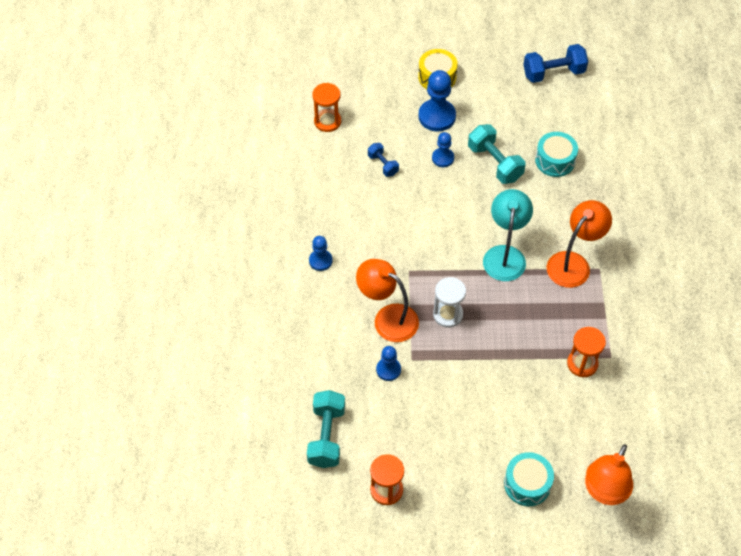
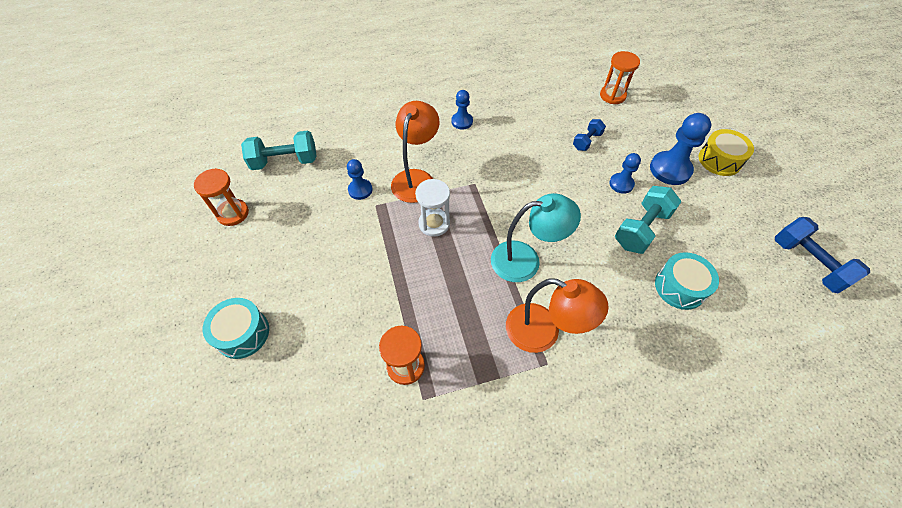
camera: 75 degrees right, 0 degrees up
(604, 492) = (234, 421): orange lamp -> none

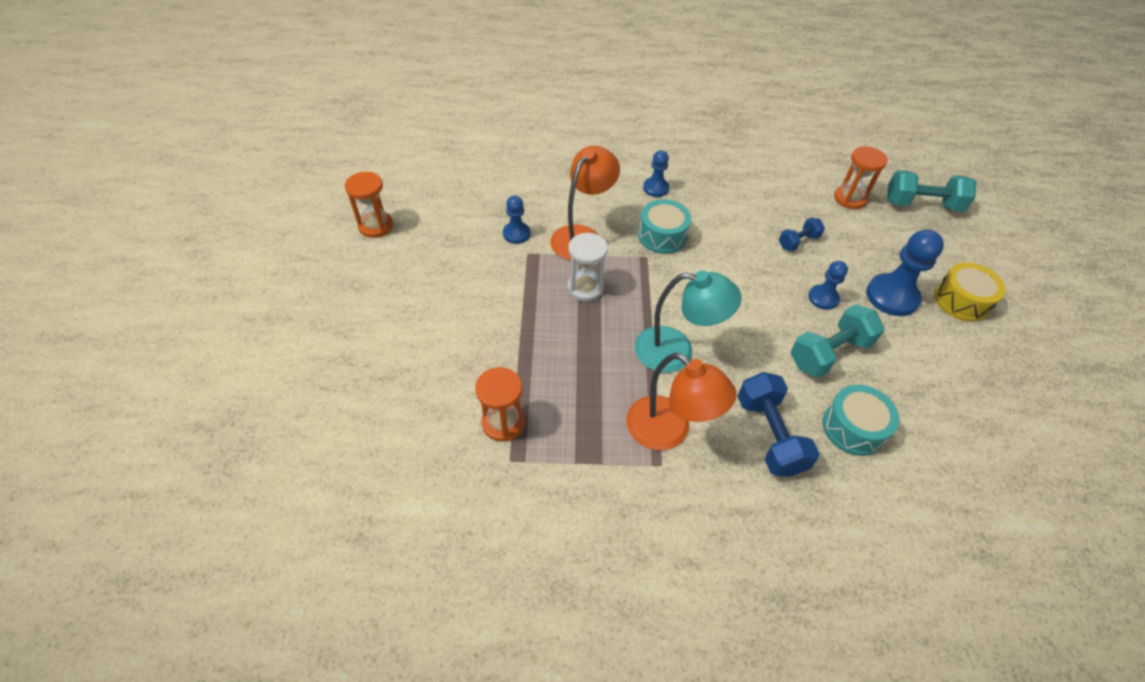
camera: 15 degrees right, 5 degrees down
(242, 333) = (347, 344): turquoise drum -> turquoise drum (662, 236)
(285, 161) = (446, 187): turquoise dumbbell -> turquoise dumbbell (922, 204)
(807, 263) = (1033, 445): blue dumbbell -> blue dumbbell (769, 435)

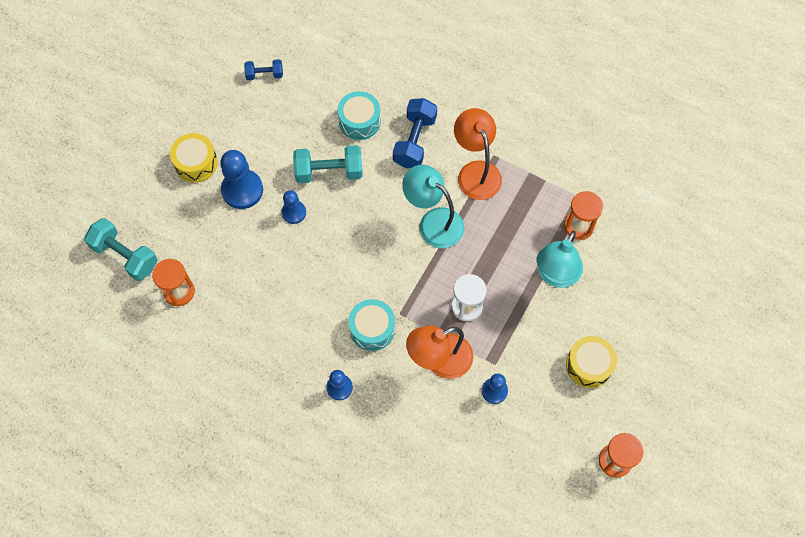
camera: 150 degrees left, 15 degrees up
(430, 287) = (589, 365): none -> yellow drum
(506, 354) = (555, 275): none -> turquoise lamp
(798, 242) = (266, 269): blue dumbbell -> blue dumbbell (264, 74)

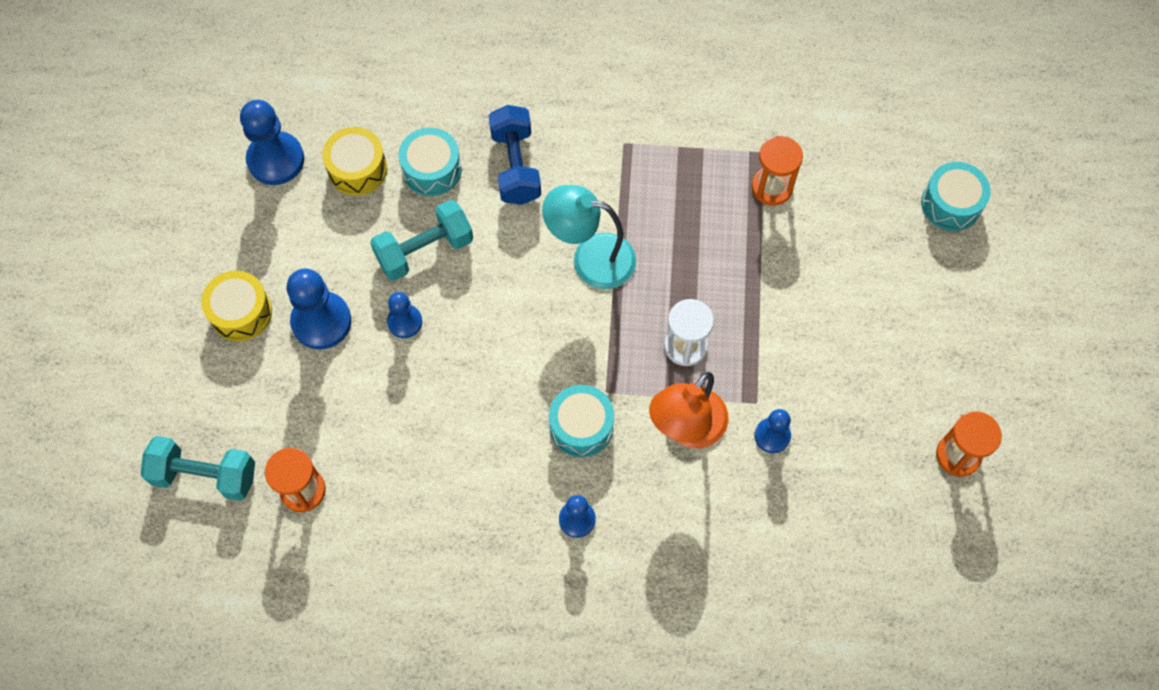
camera: 25 degrees left, 0 degrees up
(264, 74) = (276, 160): blue dumbbell -> blue pawn
(476, 172) = (612, 173): orange lamp -> none
(555, 275) = (774, 261): turquoise lamp -> none
(589, 365) = (869, 353): yellow drum -> yellow drum (357, 169)
(698, 289) = (951, 204): none -> turquoise drum

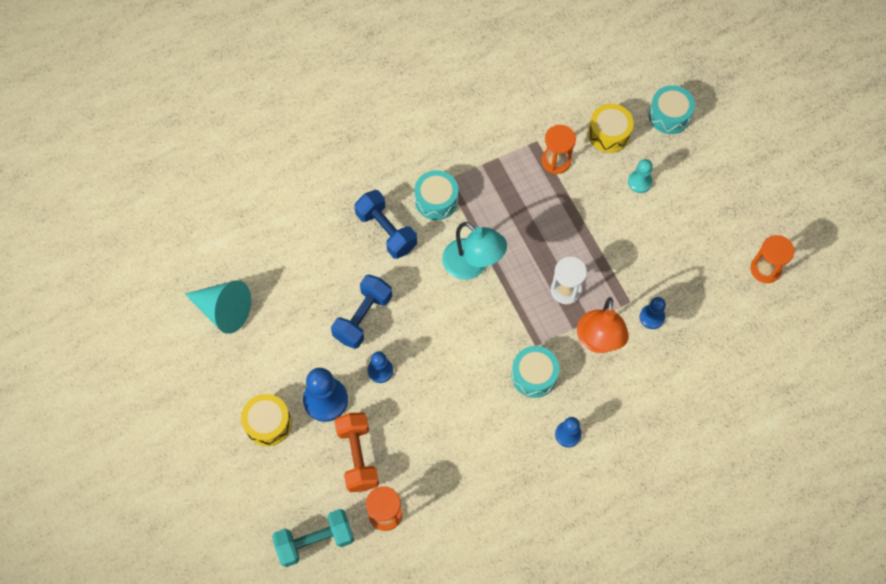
camera: 30 degrees left, 0 degrees up
(276, 160) = (223, 310): blue pawn -> turquoise cone
(315, 406) = (357, 456): none -> orange dumbbell
(357, 169) = (283, 287): yellow drum -> yellow drum (609, 134)
(424, 250) = (363, 317): turquoise dumbbell -> blue dumbbell
(432, 170) = (333, 262): turquoise drum -> turquoise drum (436, 200)
(590, 258) = (472, 266): turquoise lamp -> turquoise lamp turned 120 degrees counterclockwise
(861, 265) = (639, 182): none -> turquoise pawn

